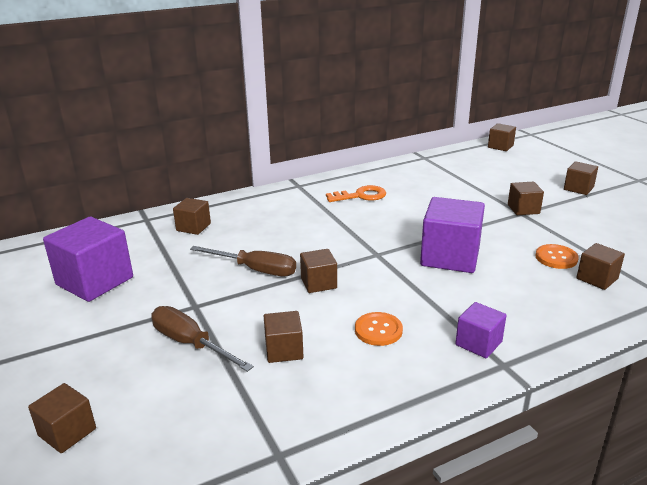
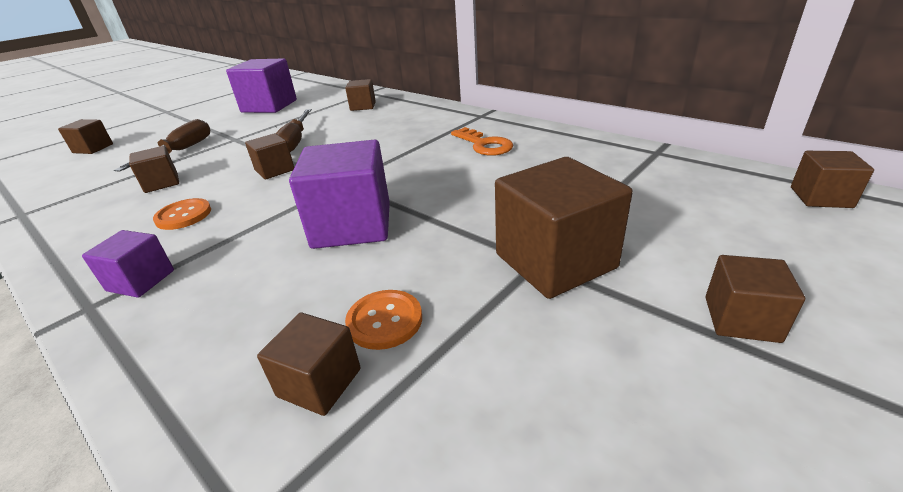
camera: 70 degrees right, 5 degrees up
(523, 209) = (555, 261): brown cube -> brown cube, size x1.85

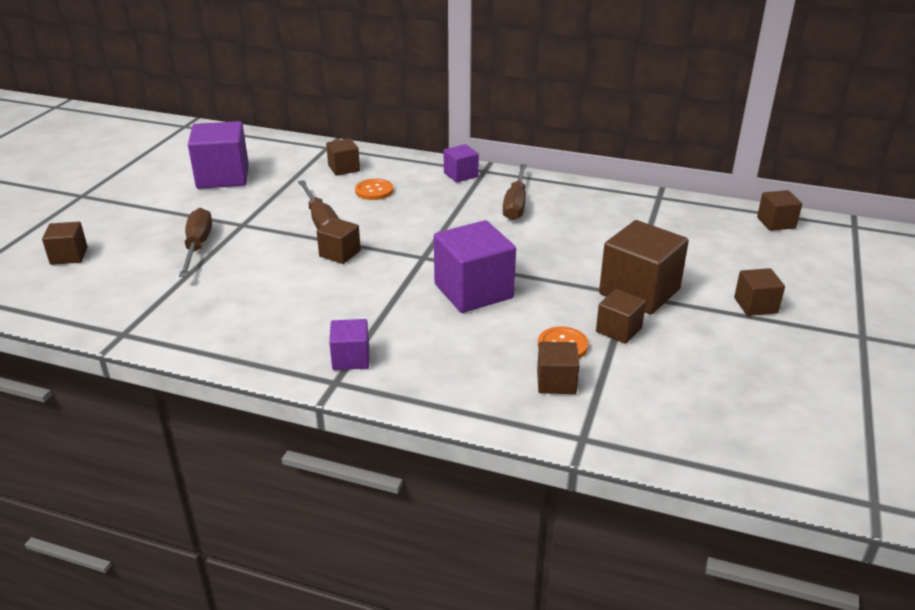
camera: 25 degrees left, 0 degrees up
(161, 183) = (234, 282): brown cube -> brown cube (618, 330)
(183, 215) = (309, 307): orange button -> orange button (374, 191)
(455, 117) = (461, 175): none -> purple cube
(484, 145) = (516, 204): orange key -> brown screwdriver

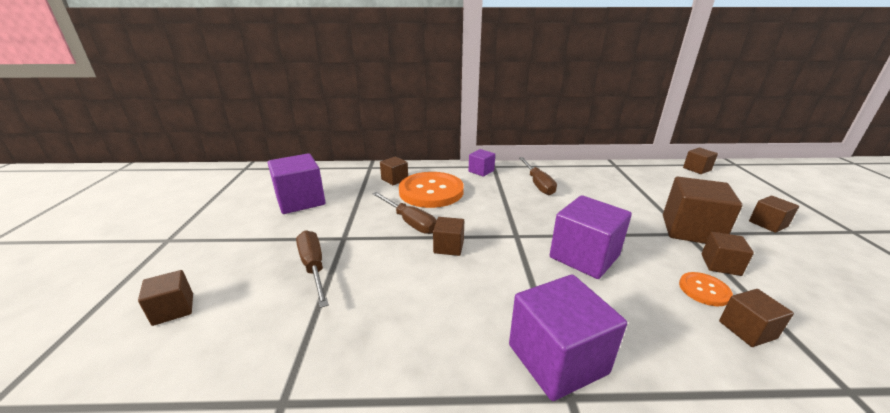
camera: 20 degrees left, 5 degrees down
(351, 358) = (557, 359): purple cube -> purple cube, size x1.85
(374, 191) = (431, 191): orange button -> orange button, size x2.17

